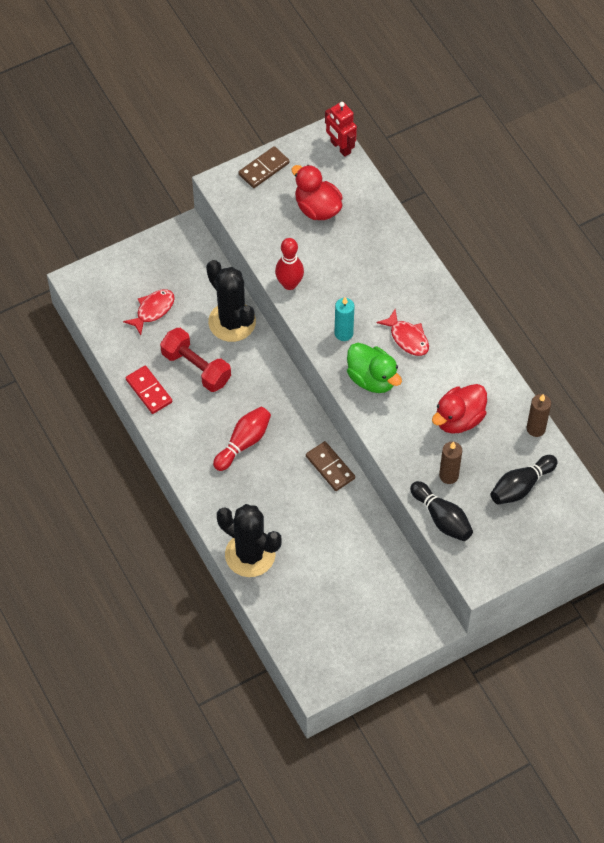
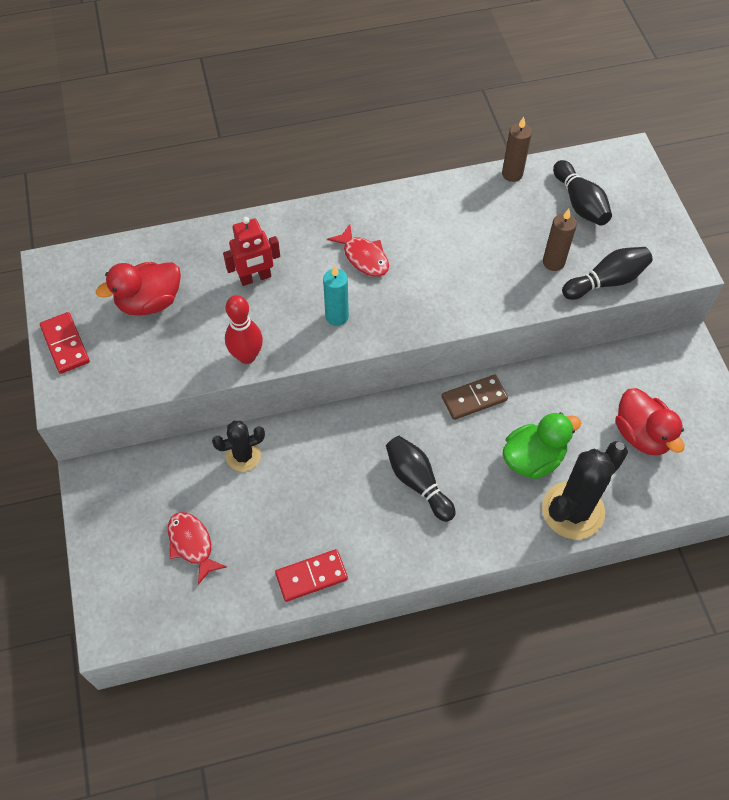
camera: 75 degrees left, 0 degrees up
(196, 367) = (295, 511): red dumbbell -> none
(232, 322) = (243, 456): black cactus -> black cactus, size x0.58
(243, 443) = (417, 482): red bowling pin -> black bowling pin
(264, 169) = (65, 344): brown domino -> red domino
(340, 147) = (73, 259): red robot -> red robot (255, 278)
(372, 379) = (408, 303): green duck -> green duck (533, 458)
(407, 338) = (363, 257): red fish -> red fish turned 75 degrees clockwise
(459, 419) = (483, 236): red duck -> red duck (641, 434)

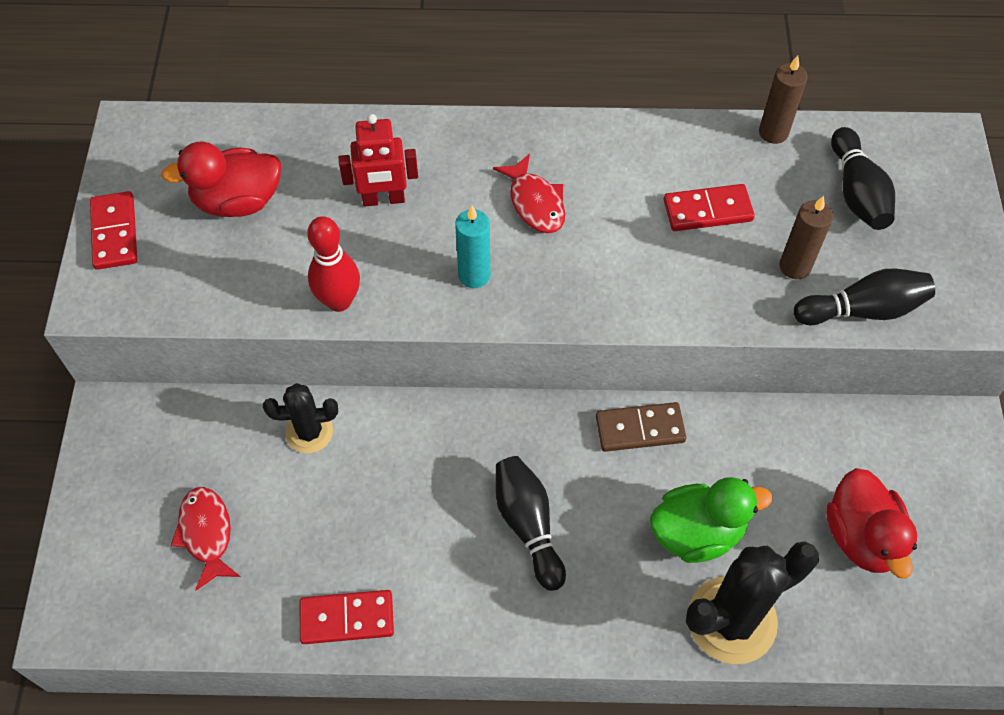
camera: 15 degrees right, 0 degrees up
(484, 237) = (707, 210): none -> red domino

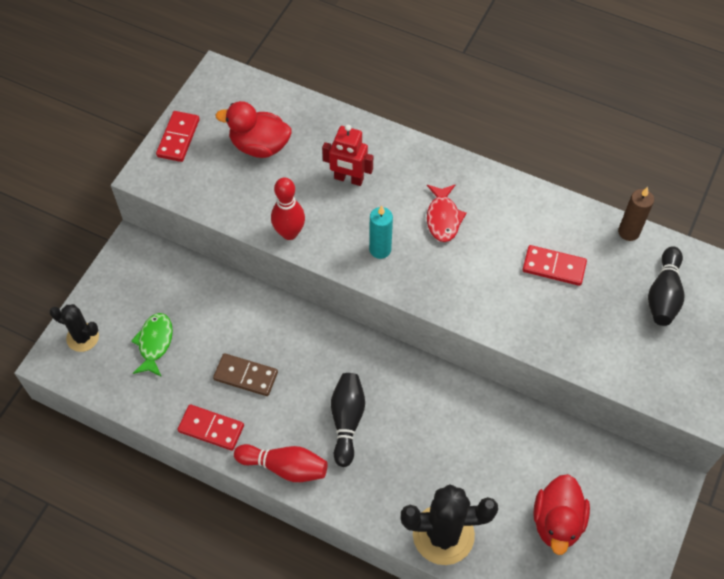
camera: 25 degrees right, 0 degrees up
(206, 534) = (154, 343): red fish -> green fish
(309, 432) = (243, 307): black cactus -> black cactus (82, 337)
(476, 625) = (285, 467): none -> red bowling pin
(640, 429) = (449, 391): brown domino -> brown domino (246, 376)
(697, 532) = (450, 472): green duck -> none
(795, 266) = (592, 327): brown candle -> none
(863, 310) = (621, 373): black bowling pin -> none

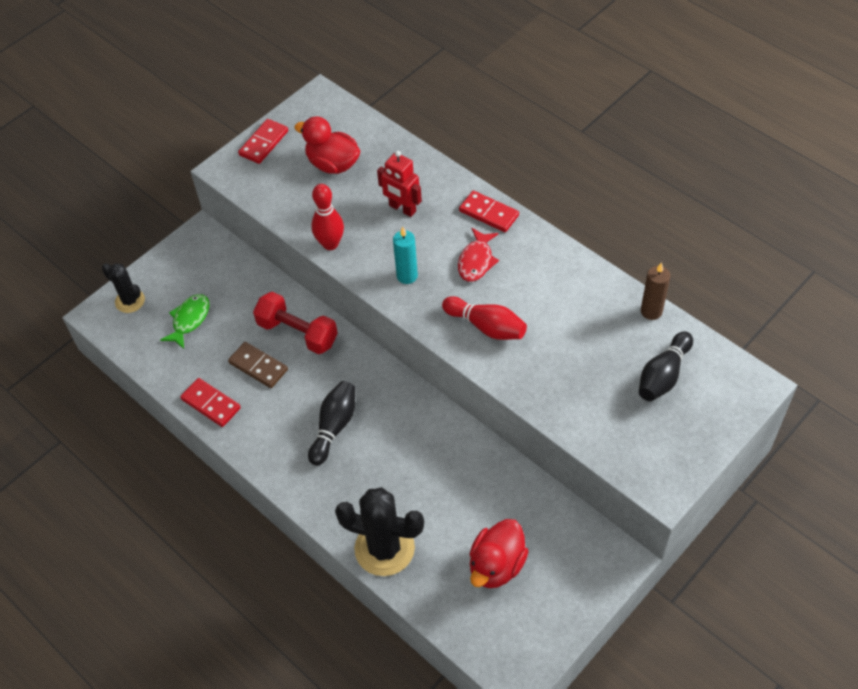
camera: 20 degrees right, 5 degrees down
(273, 330) = (297, 333): none -> red dumbbell
(285, 467) = (263, 453): red bowling pin -> red bowling pin (486, 326)
(554, 267) = (565, 327): red domino -> red domino (488, 213)

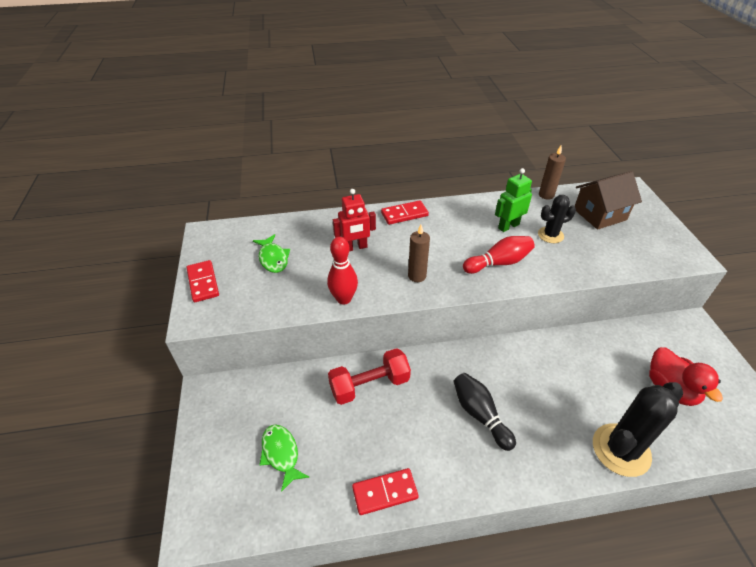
camera: 55 degrees left, 10 degrees down
(130, 301) = (209, 491): black cactus -> black cactus (550, 235)
(258, 366) = (377, 431): brown domino -> none
(333, 164) = (273, 258): red duck -> green fish
(407, 276) = (417, 276): turquoise candle -> brown candle
(476, 261) = (438, 239): red fish -> none
(555, 305) = (508, 226): none -> green robot
(663, 375) = (599, 214): black bowling pin -> brown house

